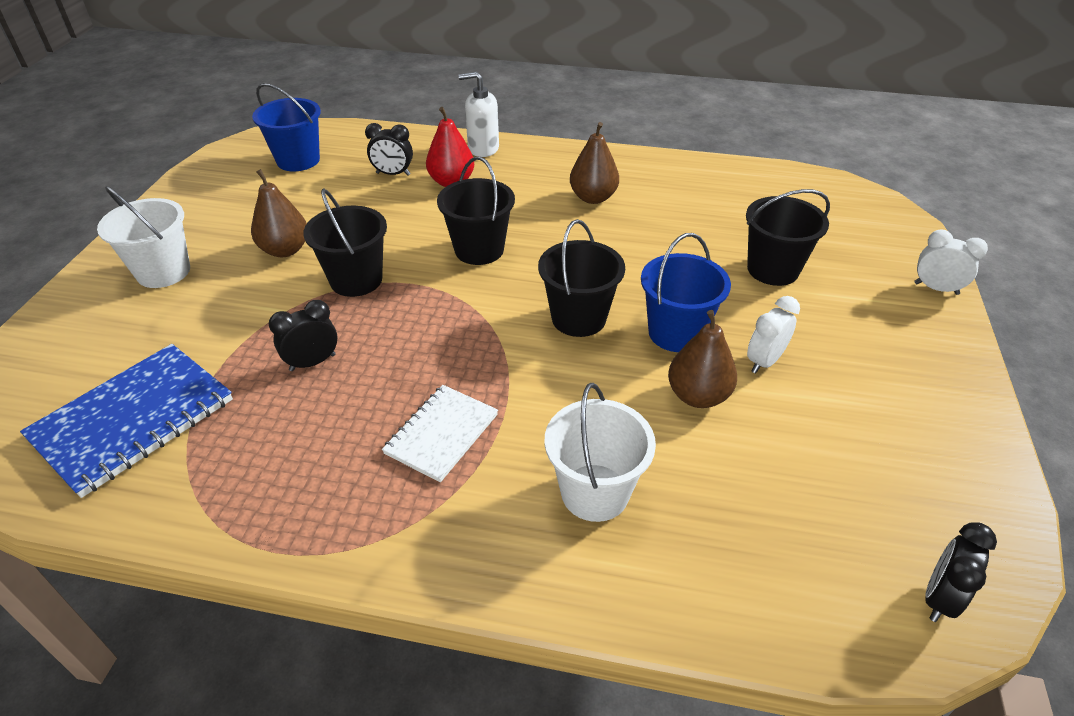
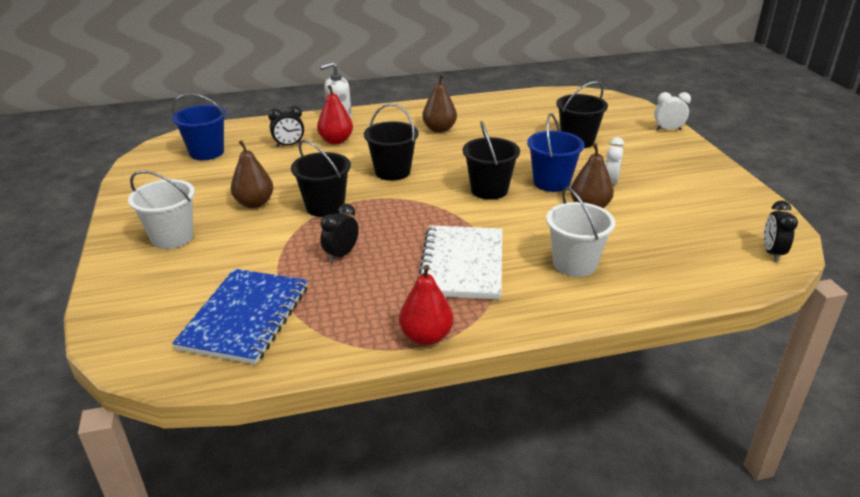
camera: 25 degrees left, 10 degrees down
(299, 540) = (426, 337): none -> red pear
(441, 434) = (462, 264): white notebook -> white notebook, size x1.63

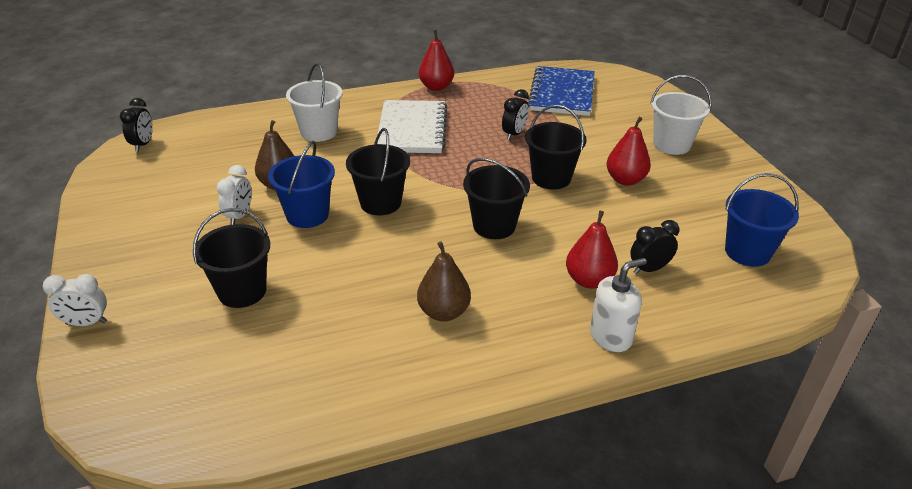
camera: 175 degrees right, 5 degrees up
(254, 203) = (625, 180): brown pear -> red pear

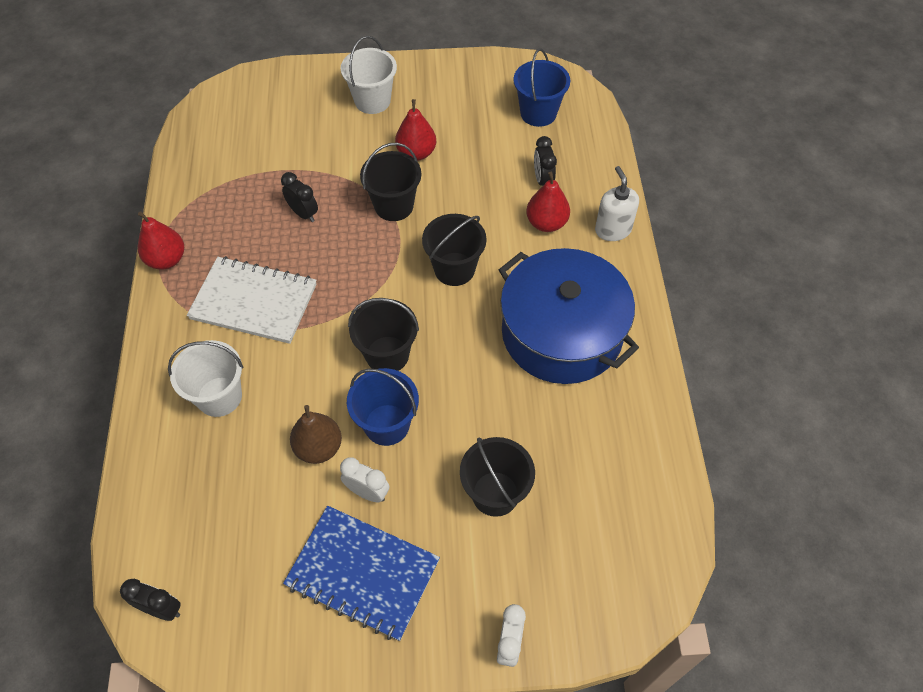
camera: 75 degrees left, 20 degrees up
(444, 312) = (561, 333): brown pear -> blue pot
(562, 93) = (239, 151): blue notebook -> blue notebook (362, 573)

